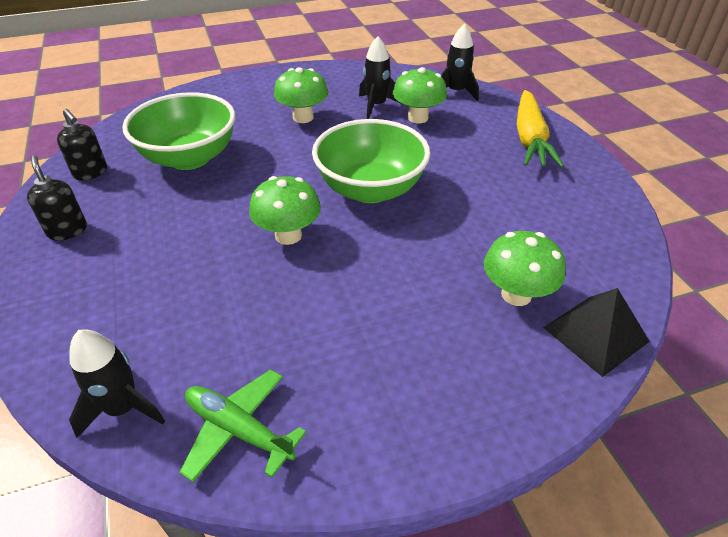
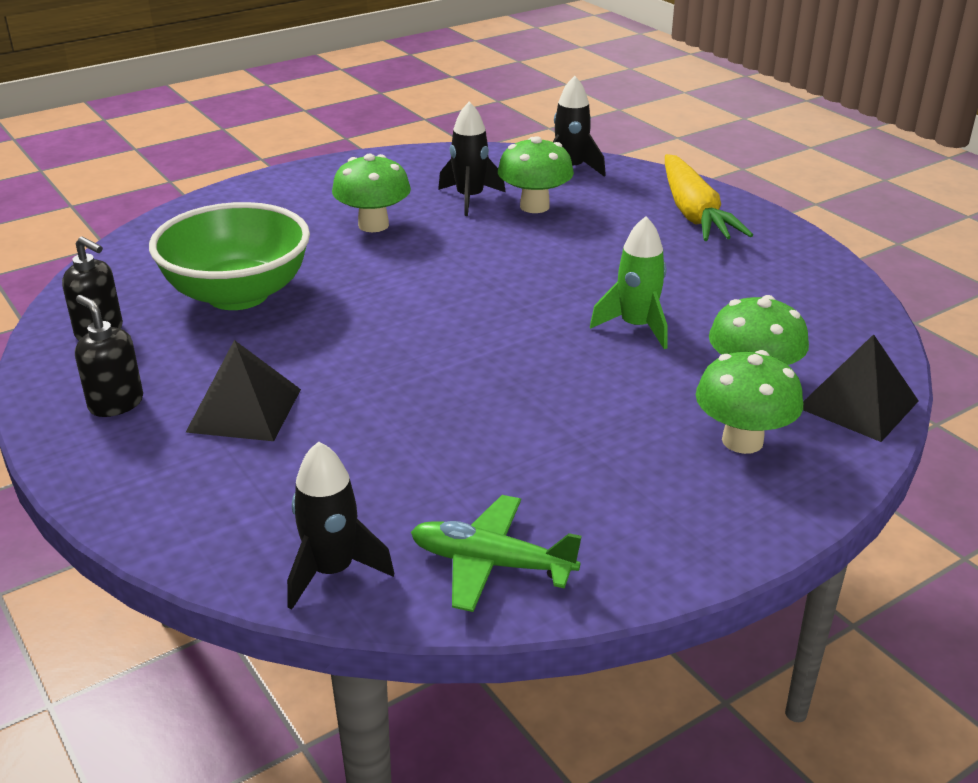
camera: 15 degrees left, 10 degrees down
(143, 251) = (244, 410): none -> black pyramid
(288, 235) = (435, 363): green mushroom -> green mushroom (742, 441)
(370, 189) = (515, 297): green bowl -> none
(446, 229) = (636, 327): none -> green rocket

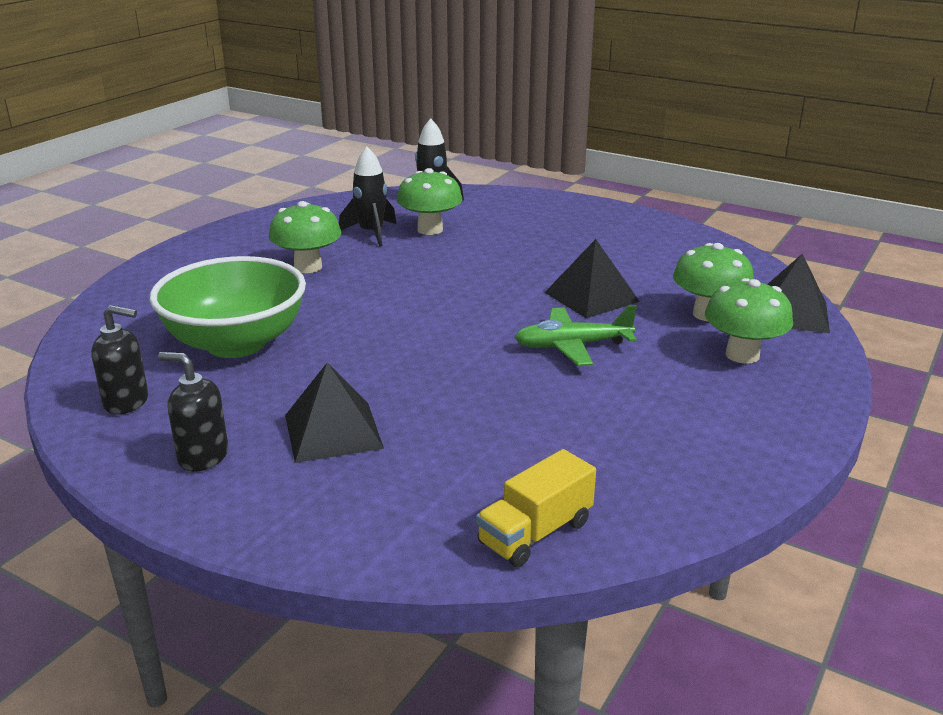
camera: 25 degrees left, 5 degrees down
(332, 571) = (535, 533): black rocket -> yellow truck
(491, 564) = (654, 489): green plane -> green plane (572, 346)
(636, 327) = (591, 297): green rocket -> black pyramid
(693, 213) = (555, 213): yellow carrot -> none

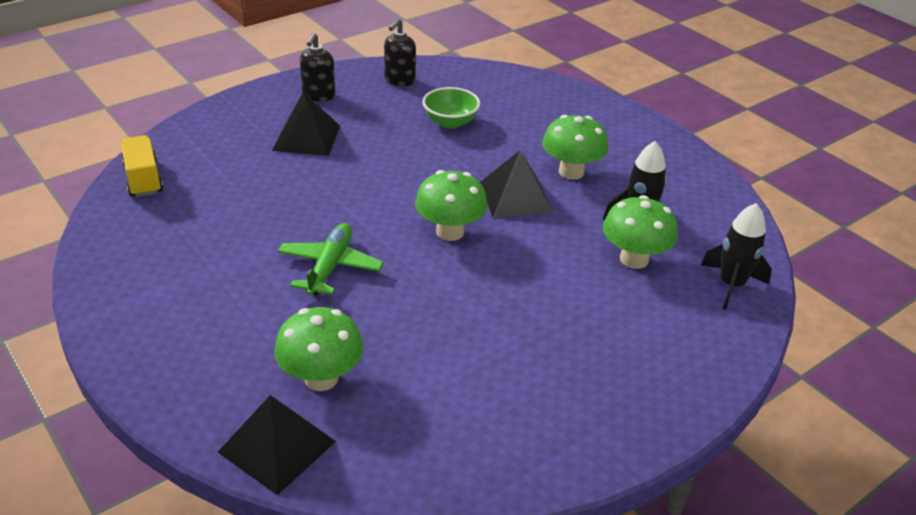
camera: 110 degrees right, 10 degrees up
(203, 457) = (318, 96): black soap dispenser -> black soap dispenser turned 150 degrees clockwise
(236, 343) = (450, 122): green bowl -> green bowl, size x0.52
(591, 297) = (411, 313): black pyramid -> black pyramid (515, 197)
(742, 355) = (234, 361): green mushroom -> green mushroom (450, 232)

